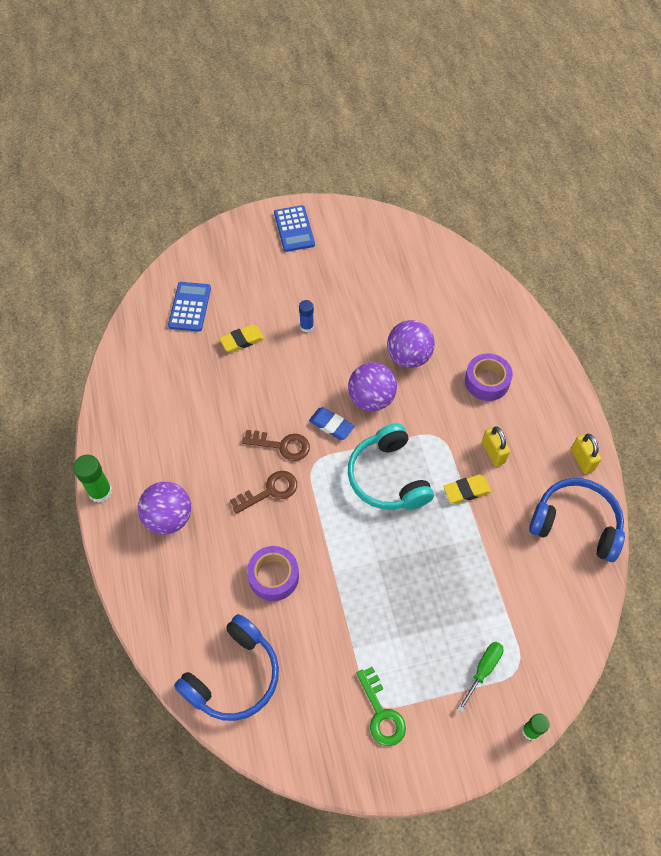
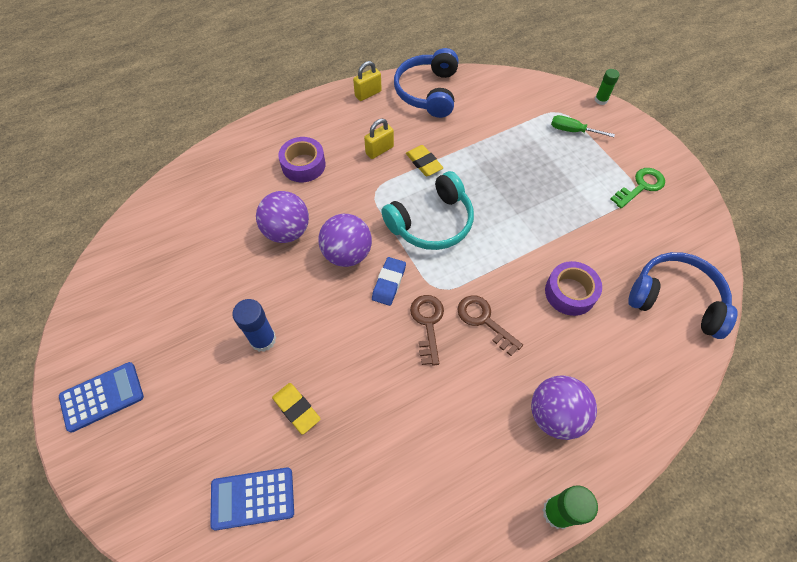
camera: 105 degrees left, 0 degrees up
(307, 326) = (263, 339): blue glue stick -> blue glue stick, size x1.54

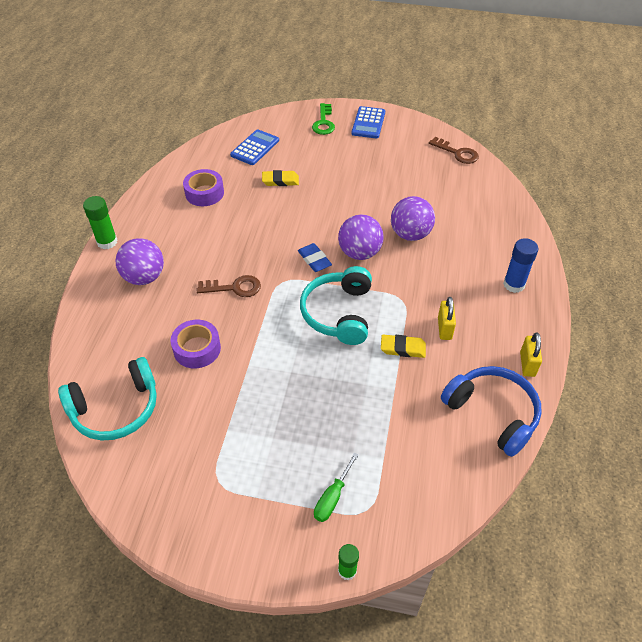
camera: 130 degrees right, 10 degrees down
(263, 339) = (337, 187): blue glue stick -> blue glue stick (514, 284)
(303, 165) = (470, 274): purple tape -> purple tape (204, 193)
(428, 324) = (265, 260): brown key -> brown key (457, 153)
(572, 131) = (332, 497): green screwdriver -> green screwdriver turned 150 degrees clockwise
(641, 186) = (218, 491): green key -> green key (323, 122)
(675, 300) = (116, 408): blue headphones -> turquoise headphones

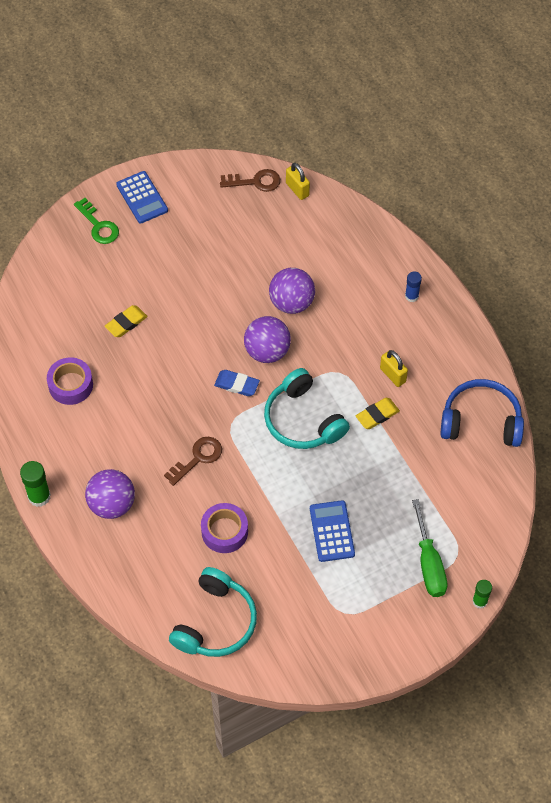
camera: 40 degrees left, 10 degrees up
(255, 148) = (63, 301): blue calculator -> blue calculator (332, 531)
(332, 497) = (429, 563): green screwdriver -> green screwdriver, size x1.52
(514, 284) = (411, 296): blue glue stick -> blue glue stick, size x0.65
(527, 364) = (474, 363): yellow padlock -> yellow padlock (297, 189)

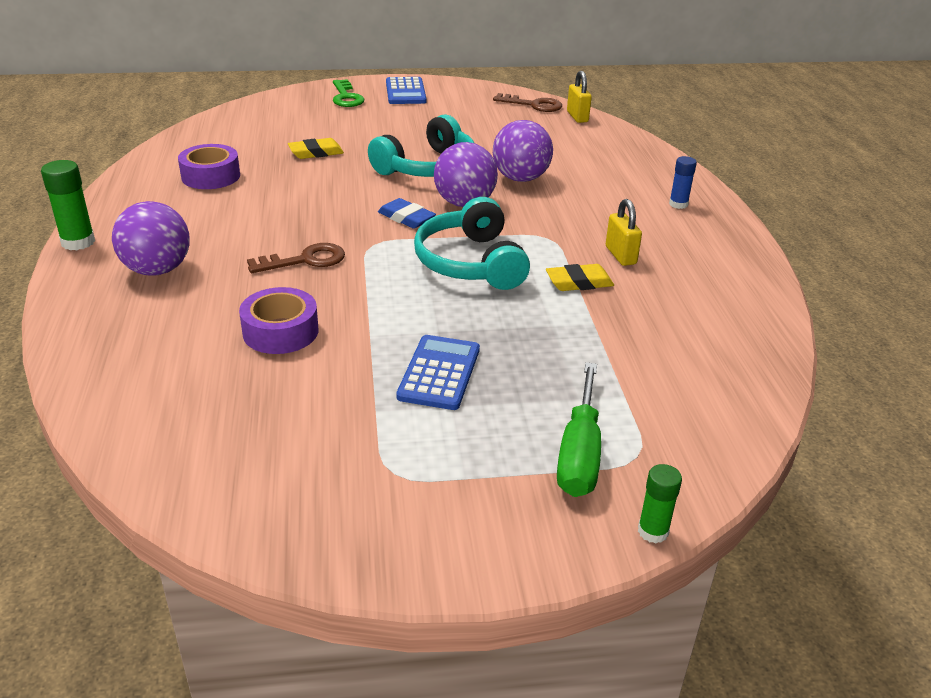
camera: 20 degrees right, 25 degrees down
(215, 622) = (177, 421): turquoise headphones -> turquoise headphones (427, 167)
(481, 421) = (736, 324): blue headphones -> none

